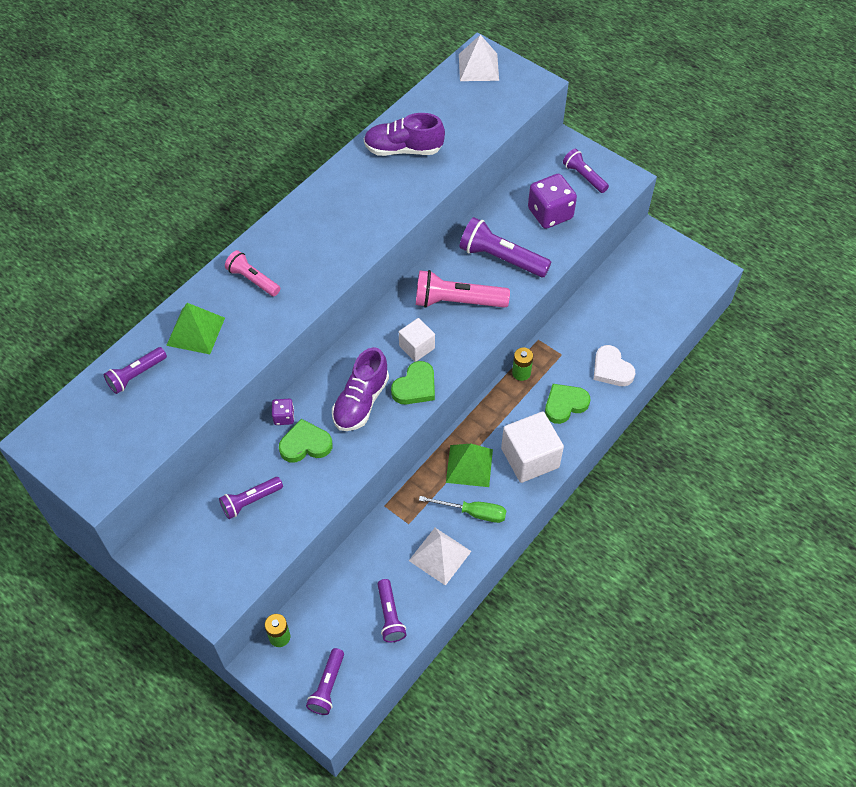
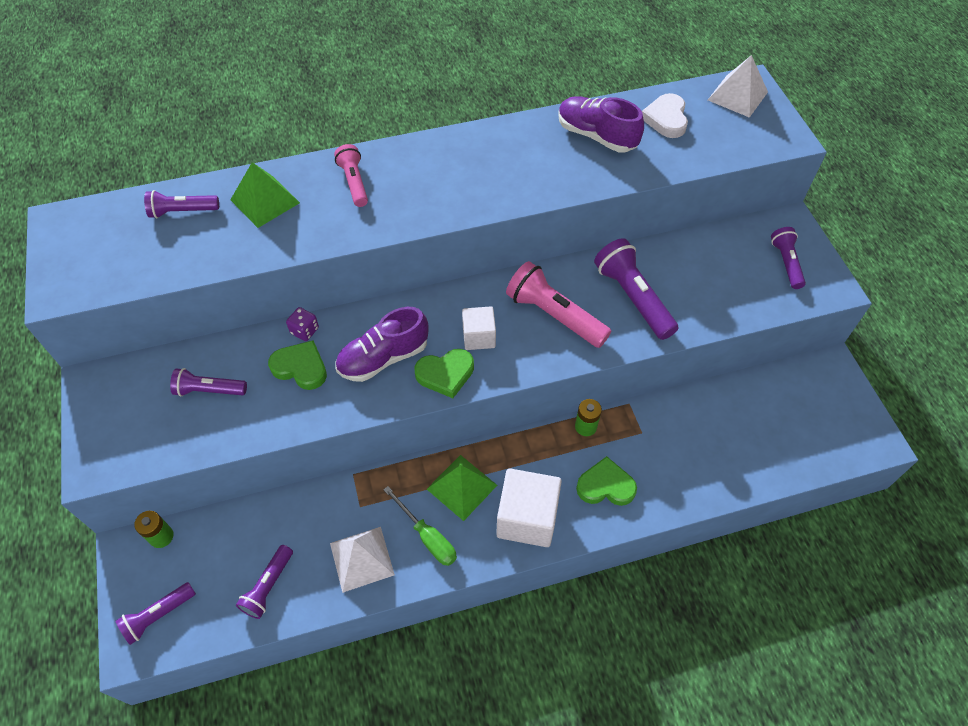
camera: 35 degrees right, 0 degrees up
(550, 213) = (720, 281): purple dice -> none
(611, 369) = (683, 479): white heart -> white heart (666, 119)

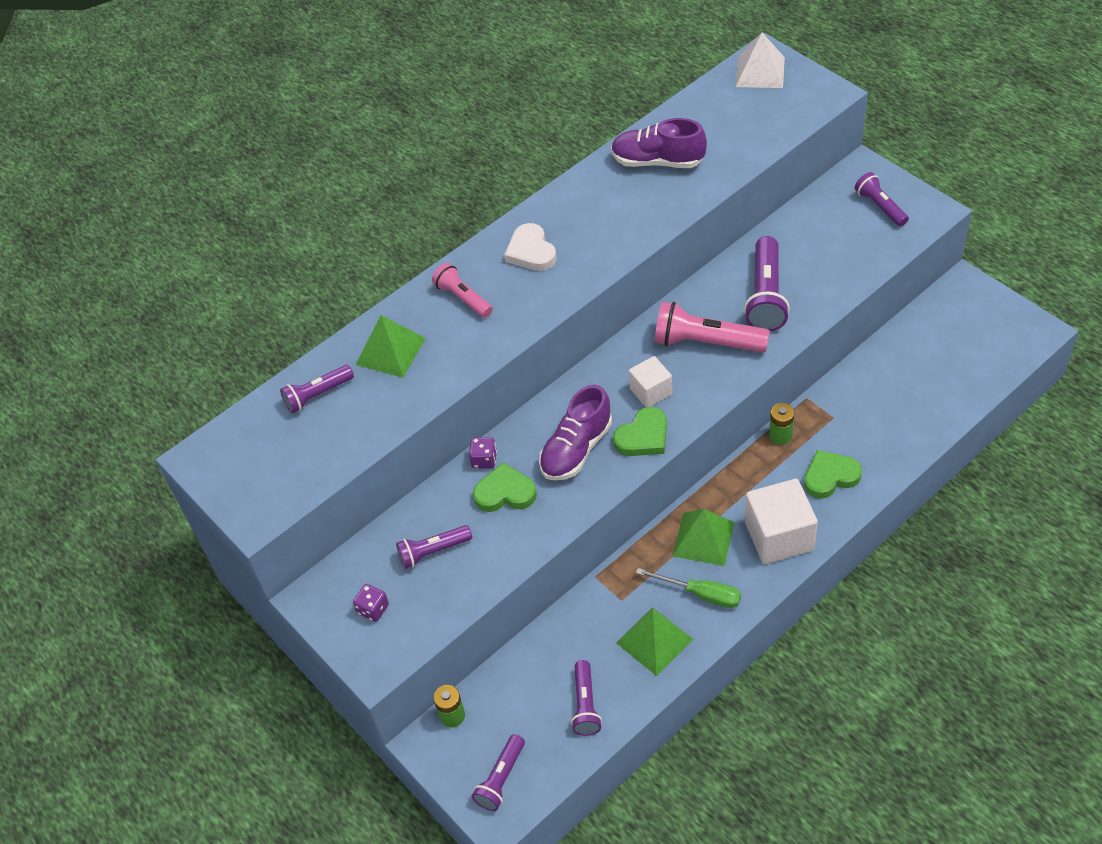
camera: 20 degrees left, 5 degrees down
(128, 416) = (373, 609): none -> purple dice
(361, 559) = (654, 641): white pyramid -> green pyramid
(633, 297) = (766, 296): purple flashlight -> purple flashlight turned 120 degrees counterclockwise
(666, 119) = (710, 119): white heart -> white heart (531, 251)

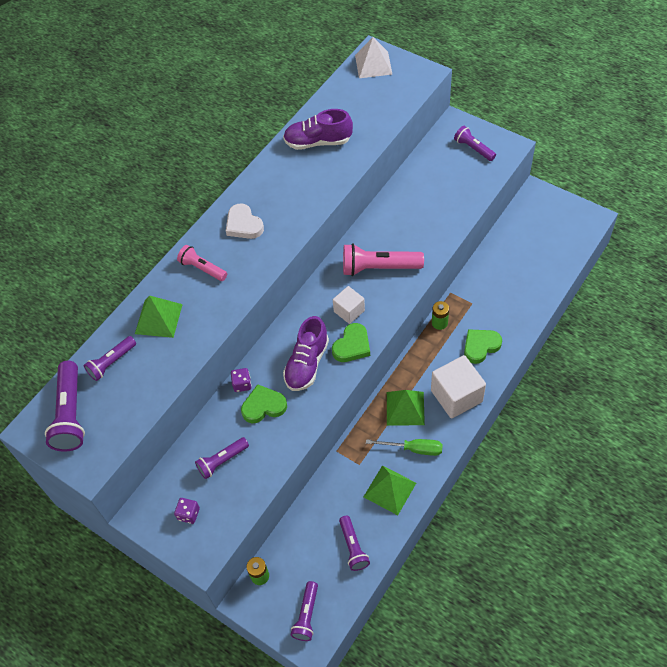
camera: 15 degrees left, 5 degrees up
(766, 296) = (412, 226): purple flashlight -> purple flashlight (70, 414)

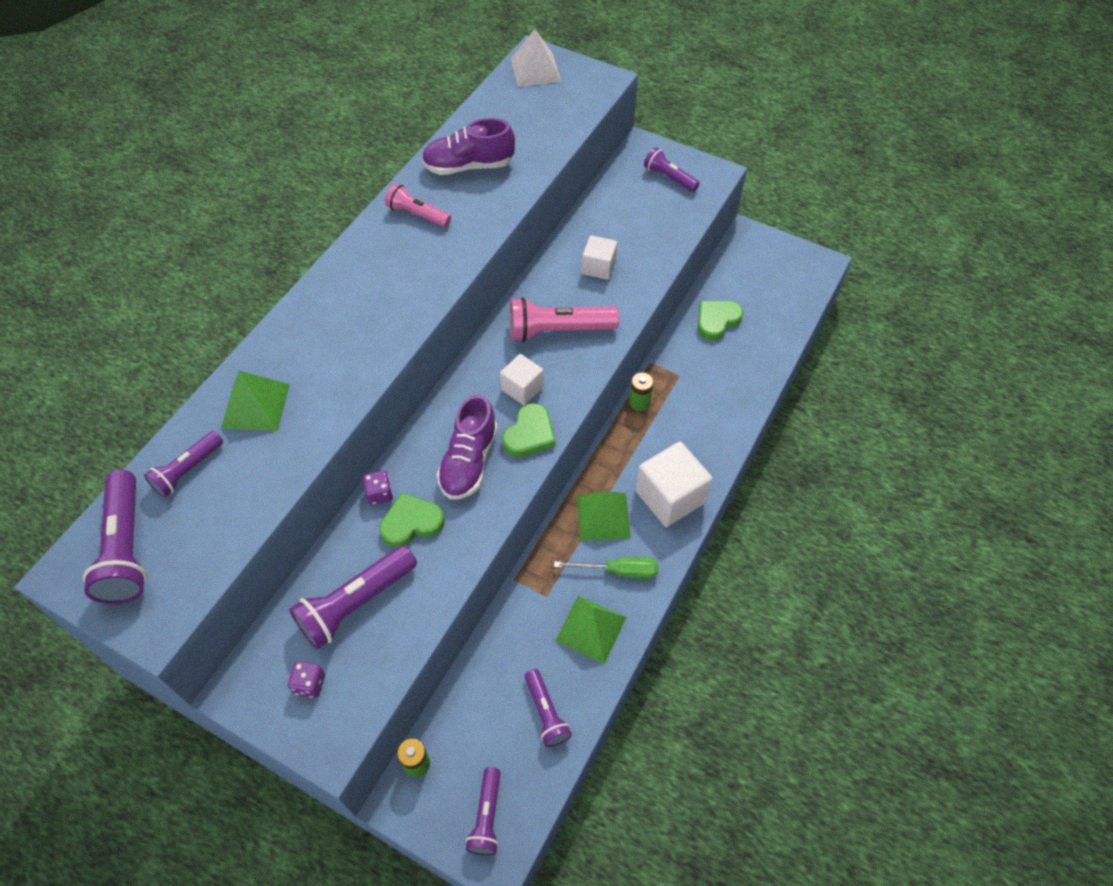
camera: 10 degrees left, 0 degrees up
(202, 268) = (317, 335): pink flashlight -> pink flashlight (417, 214)
(222, 461) = (355, 603): purple flashlight -> purple flashlight, size x1.64
(243, 224) = (372, 274): white heart -> none
(413, 219) = (599, 267): none -> white cube
(480, 346) = (696, 430): green heart -> green heart (717, 321)

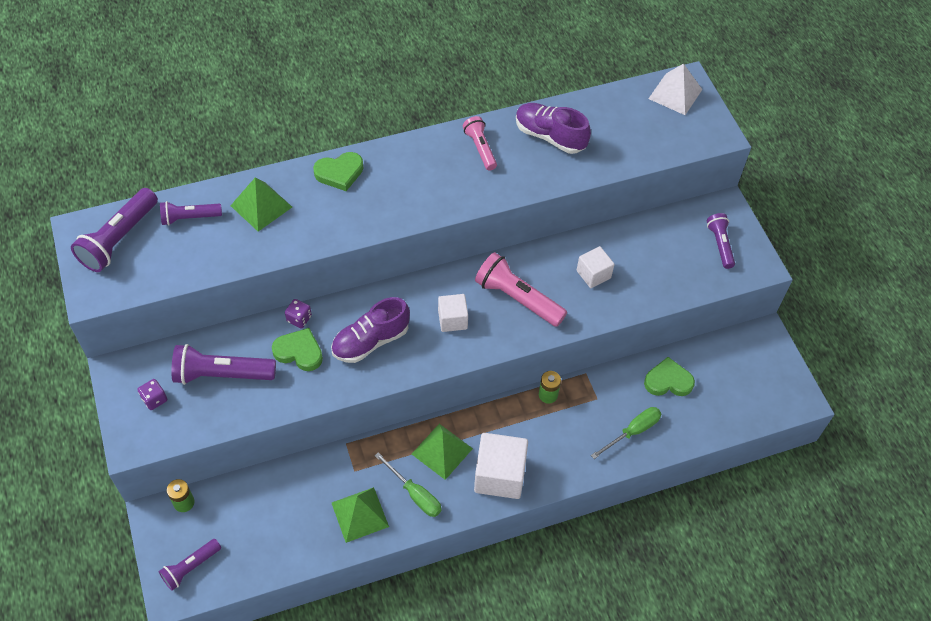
camera: 40 degrees right, 0 degrees up
(529, 434) = (425, 353): green heart -> green heart (339, 173)
(546, 713) = (282, 540): purple flashlight -> none
(733, 379) = (633, 432): none -> green screwdriver

